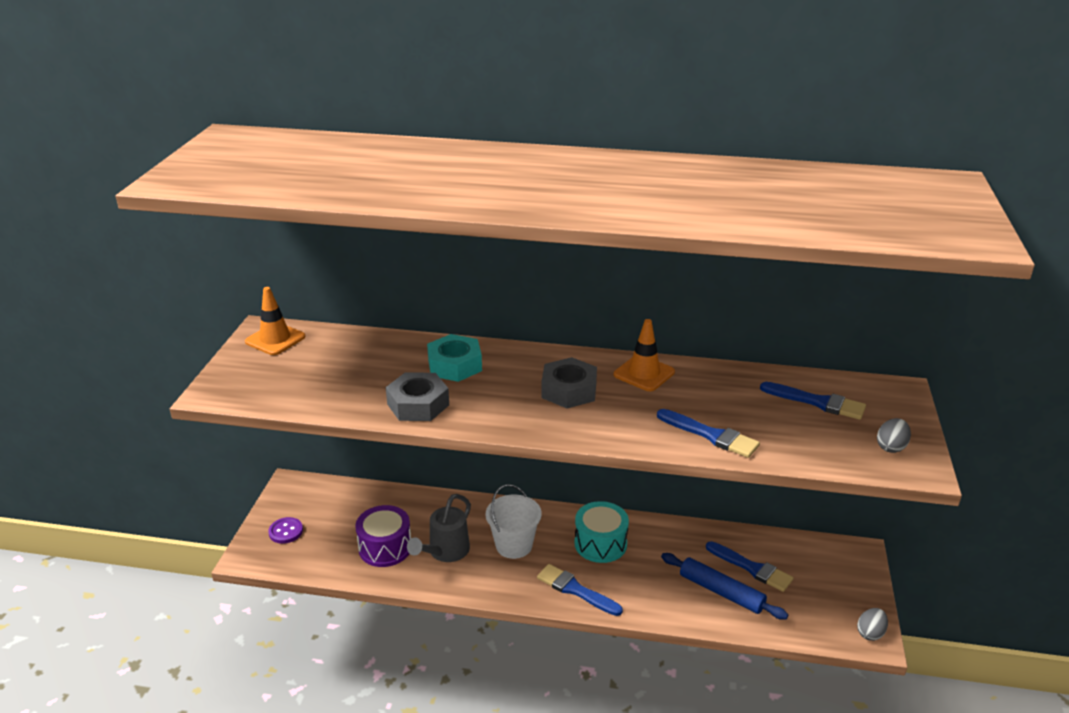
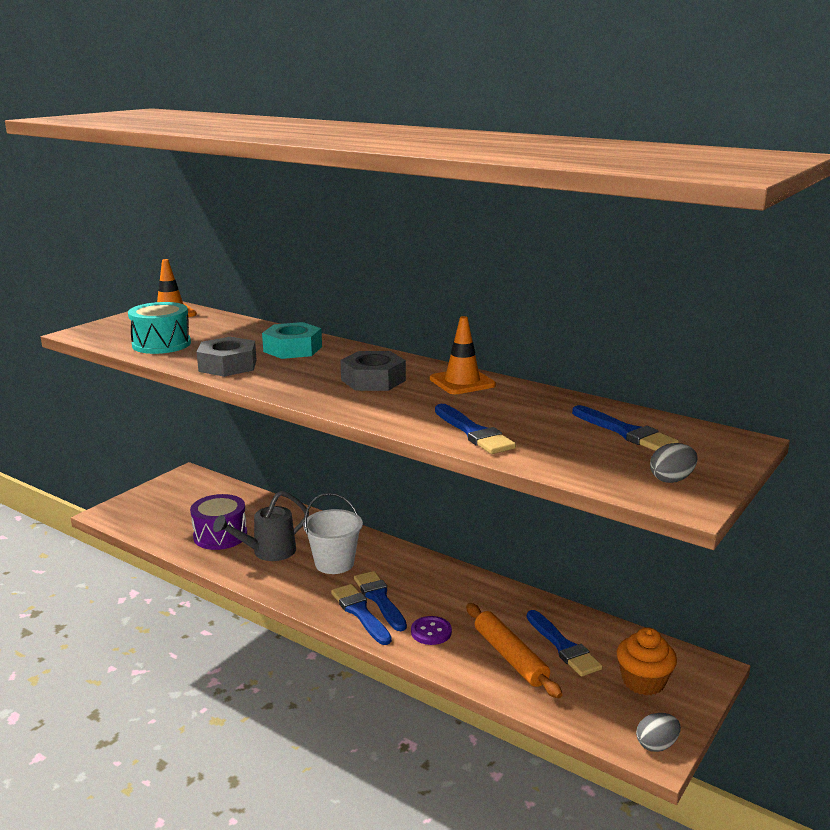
camera: 25 degrees right, 10 degrees down
(286, 531) = (152, 504): purple button -> purple button (431, 632)
(580, 570) = (379, 599): none -> blue brush
(600, 543) = (419, 584): turquoise drum -> turquoise drum (161, 344)
(721, 592) = (510, 657): blue rolling pin -> orange rolling pin
(826, 580) = (643, 681): none -> orange cupcake

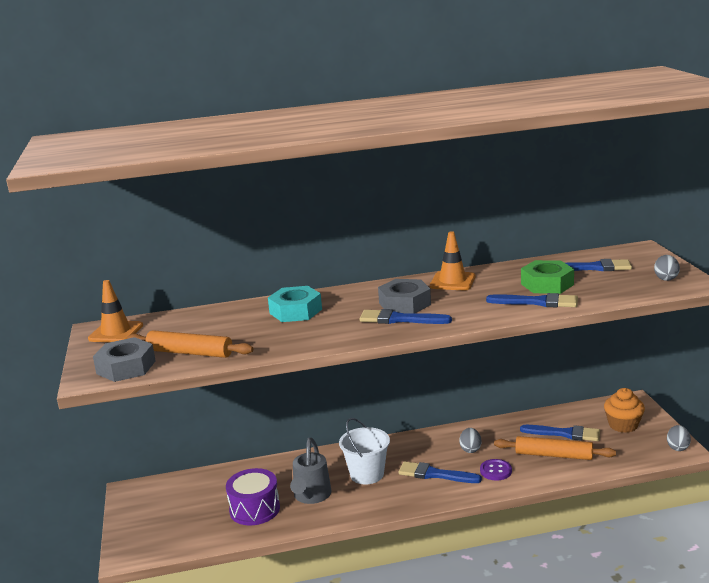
camera: 45 degrees left, 0 degrees up
(161, 344) = (190, 353): turquoise drum -> orange rolling pin
(228, 365) = (288, 340): grey nut -> grey nut (126, 367)
(360, 612) = (440, 488): blue brush -> blue brush (399, 319)
(450, 600) = (470, 449): none -> grey egg
(532, 423) = (547, 284): none -> green nut

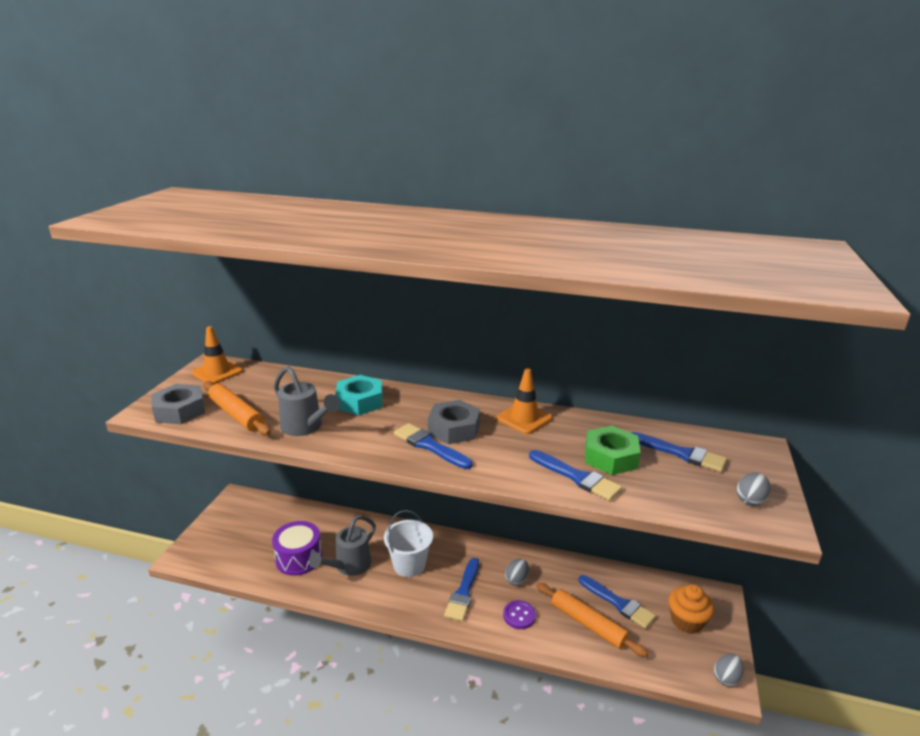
camera: 25 degrees right, 5 degrees up
(271, 341) = (305, 427): none -> grey watering can
(434, 474) = (463, 592): blue brush -> blue brush turned 120 degrees counterclockwise

